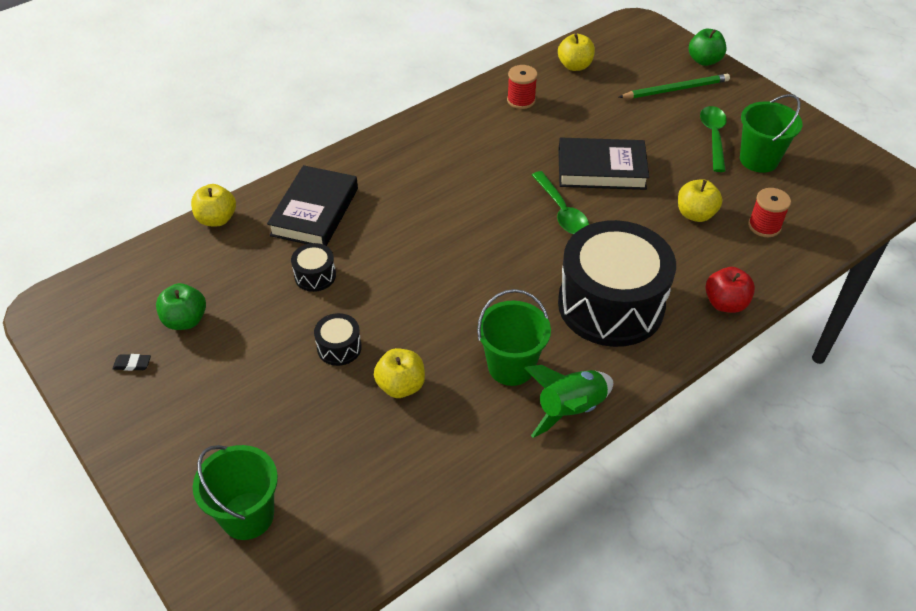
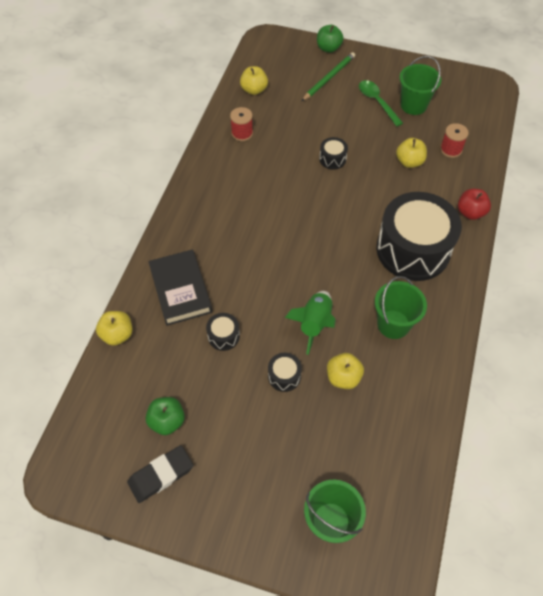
camera: 35 degrees left, 10 degrees up
(132, 364) = (161, 475): black eraser -> black eraser, size x2.17
(561, 211) = (334, 201): green spoon -> none
(570, 409) = (446, 331): green rocket -> green rocket (314, 323)
(601, 169) = (332, 159): black book -> black drum

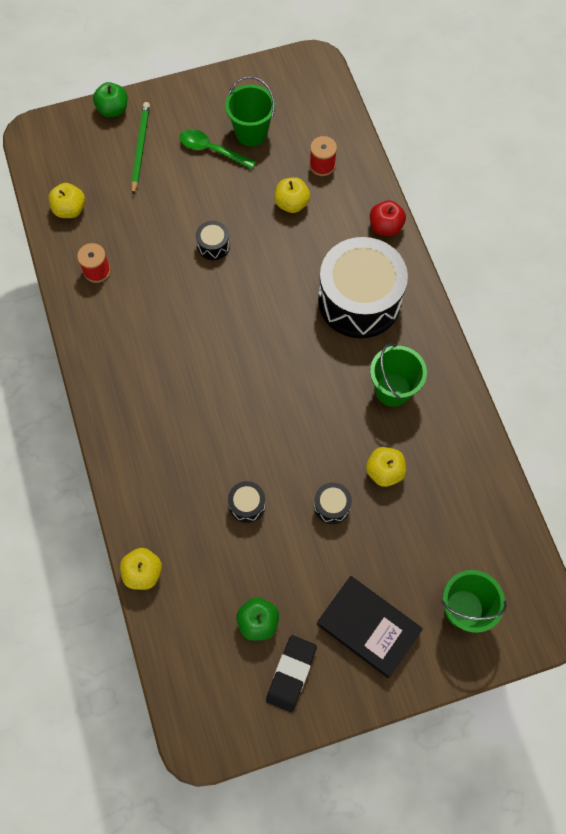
camera: 35 degrees left, 10 degrees up
(180, 290) = (169, 486): black book -> black book (368, 627)
(314, 323) = (322, 436): green rocket -> none

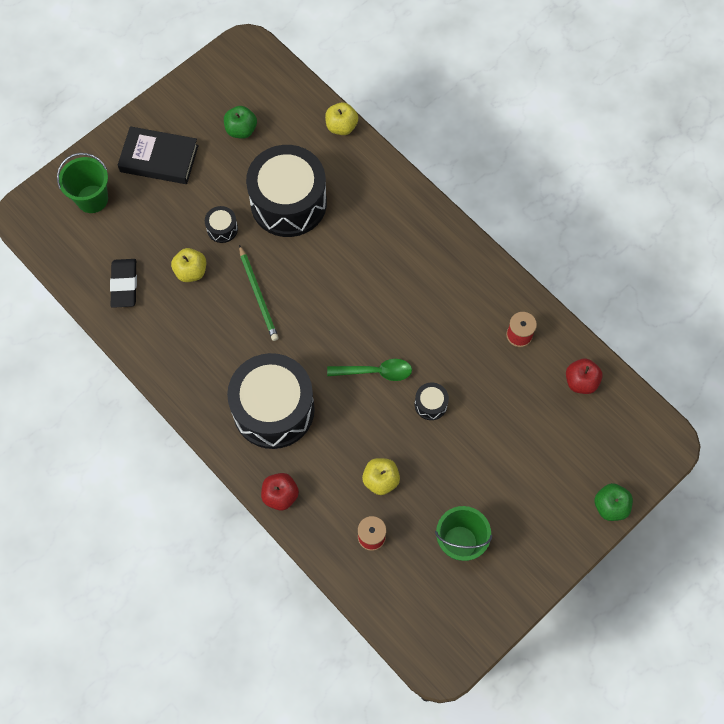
camera: 155 degrees right, 0 degrees up
(70, 209) = (581, 381): yellow apple -> red apple
(140, 148) = (557, 475): green pencil -> green pencil (258, 295)
(212, 150) = (487, 504): green spoon -> green spoon (375, 372)
(247, 505) = (288, 202): black drum -> black drum, size x2.49
(291, 674) = (202, 109): black eraser -> black eraser (124, 285)
(393, 390) = (211, 341): green bucket -> none

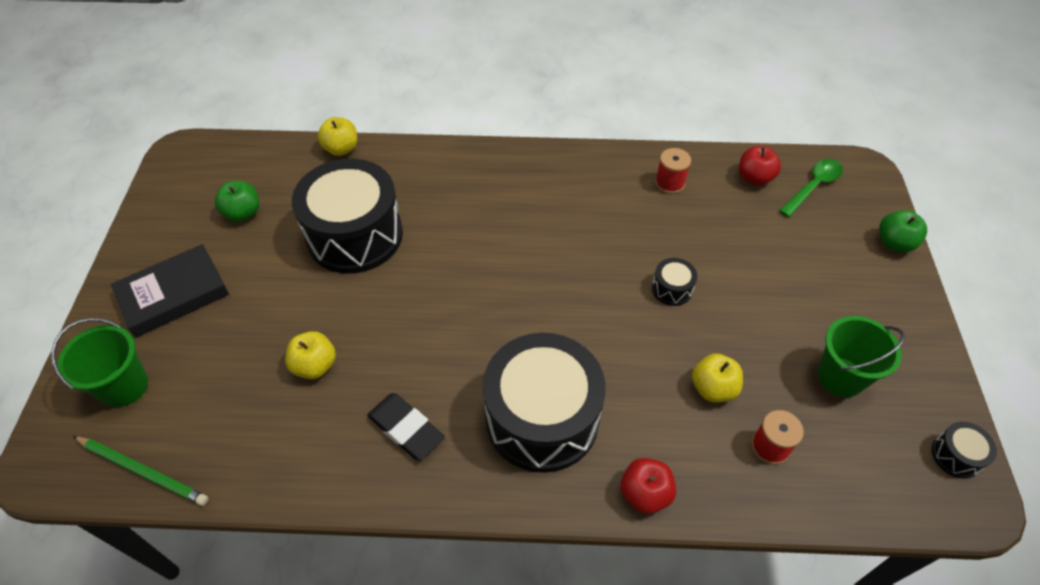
camera: 45 degrees left, 15 degrees down
(124, 285) = (247, 439): black eraser -> black eraser (406, 429)
(222, 229) = (309, 304): black drum -> black drum (956, 455)
(258, 295) = (410, 331): green pencil -> green pencil (143, 471)
(375, 372) = (594, 303): green spoon -> green spoon (813, 186)

